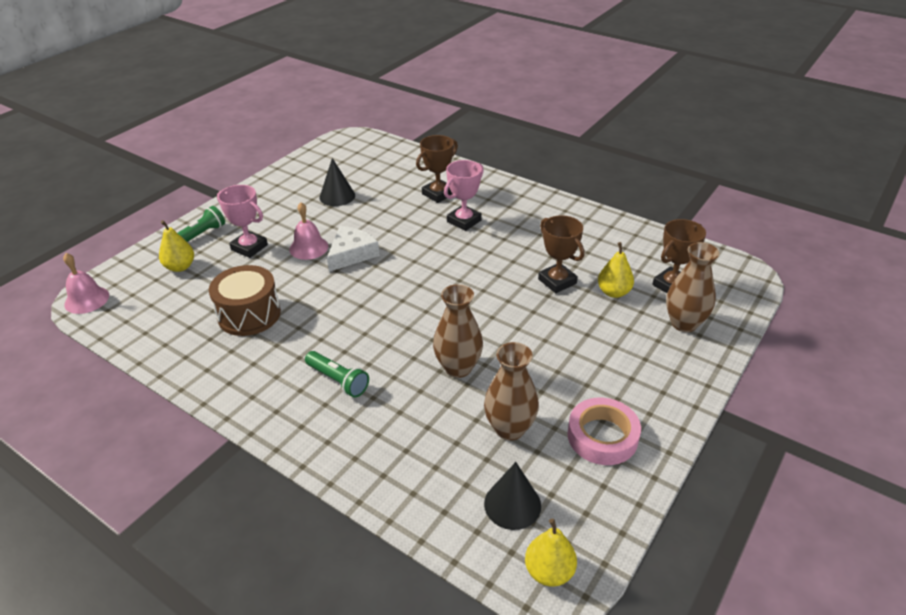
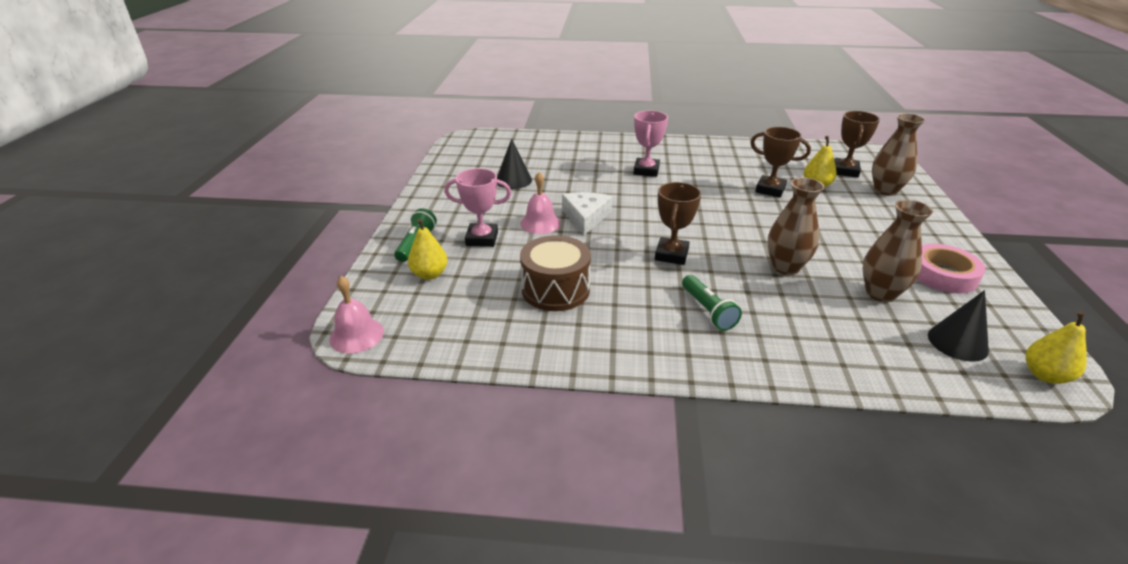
camera: 30 degrees left, 5 degrees down
(338, 381) = (707, 311): green flashlight -> green flashlight turned 60 degrees clockwise
(438, 194) = (599, 158): brown trophy -> brown trophy (671, 255)

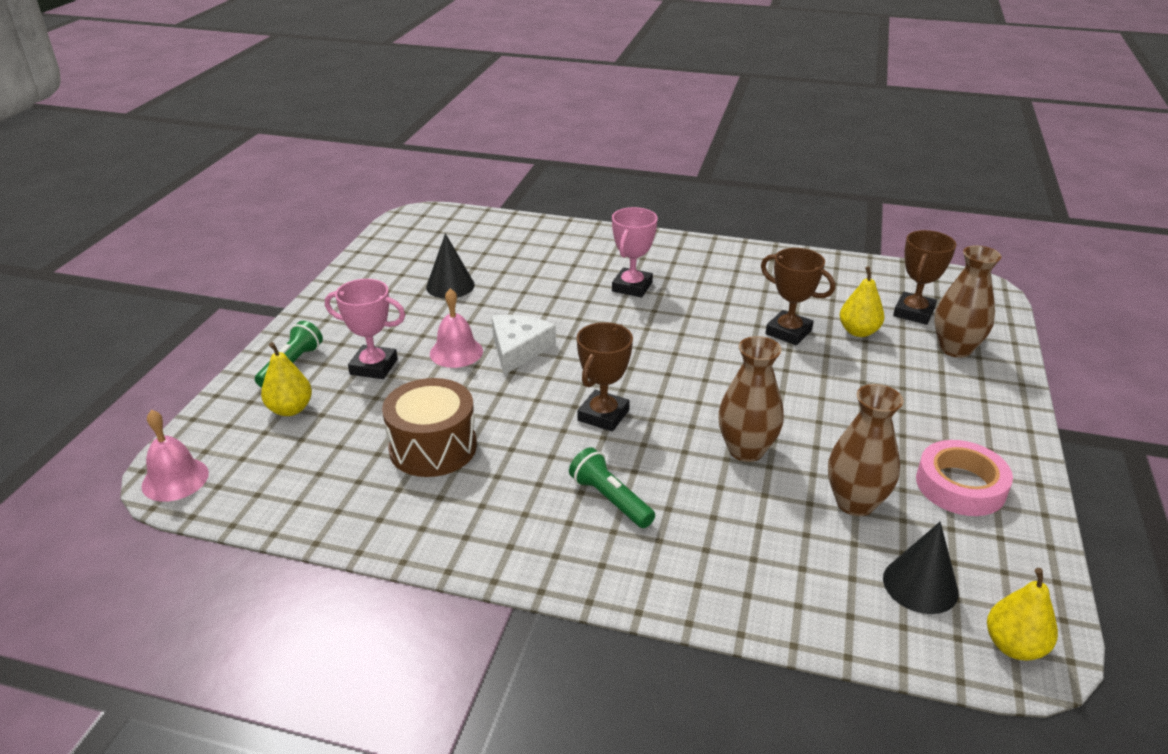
camera: 10 degrees right, 0 degrees up
(707, 311) = (610, 499): green flashlight -> green flashlight turned 150 degrees clockwise

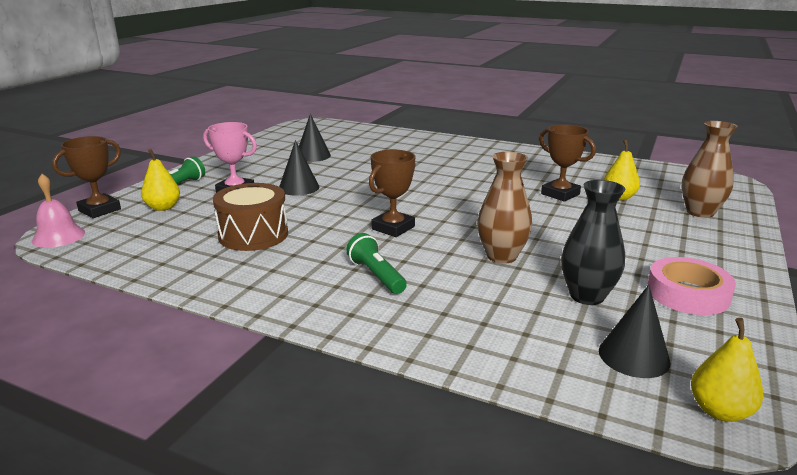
camera: 10 degrees right, 10 degrees down
(456, 352) = (299, 187): pink bell -> black cone
(518, 349) = (345, 189): white cheese -> none
(632, 287) = (445, 164): pink trophy -> none
(855, 503) = (587, 296): brown vase -> black vase
(913, 313) = (668, 190): brown trophy -> brown trophy (99, 210)

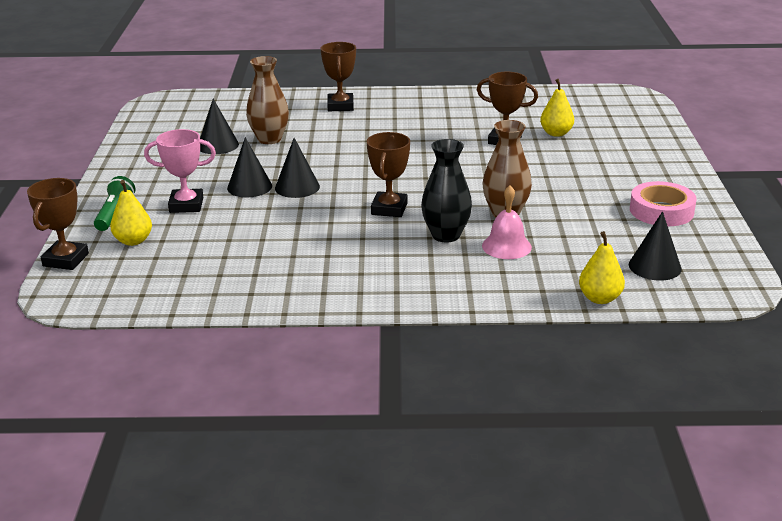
camera: 25 degrees left, 5 degrees up
(58, 236) = (66, 296): pink bell -> pink bell (506, 246)
(253, 235) = (267, 246): brown drum -> none
(335, 195) = (297, 187): none -> black cone
(376, 275) = (420, 255): green flashlight -> none
(438, 146) = (340, 106): none -> brown trophy
(587, 296) = (594, 231): black vase -> black vase (446, 235)
(700, 212) = (629, 134): brown vase -> brown vase (269, 139)
(719, 411) = (724, 286): yellow pear -> yellow pear (600, 298)

